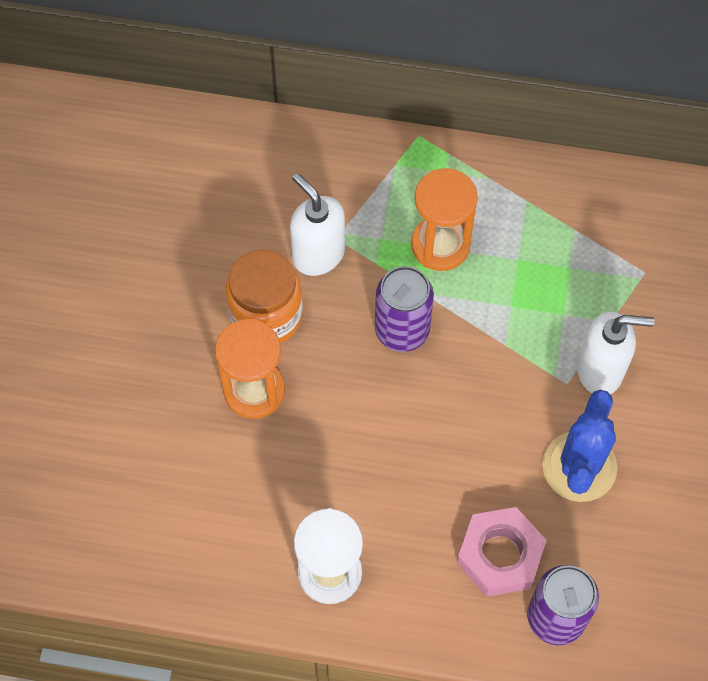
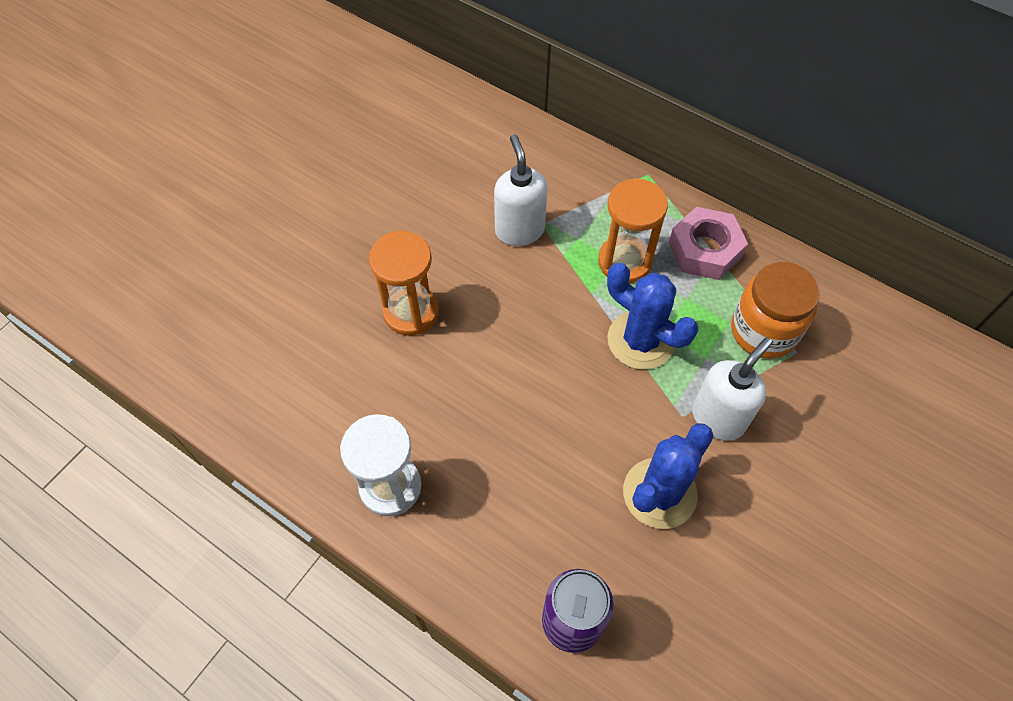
camera: 25 degrees right, 5 degrees down
(266, 315) = (453, 259): orange jar -> orange jar (763, 331)
(402, 330) = (558, 314): purple can -> none
(494, 323) = (640, 340): none -> blue cactus
(499, 555) = (547, 540): pink nut -> pink nut (704, 250)
(600, 370) = (718, 418): white soap dispenser -> white soap dispenser turned 75 degrees counterclockwise

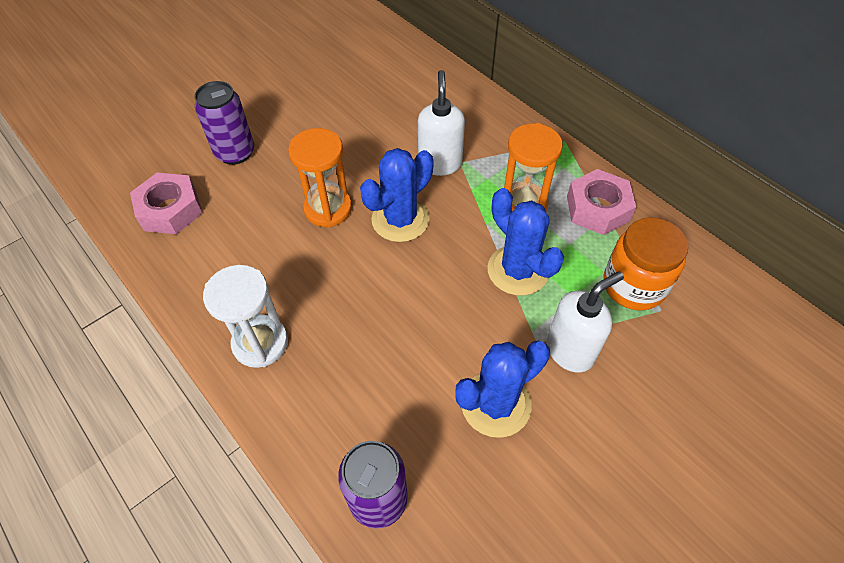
camera: 15 degrees right, 5 degrees down
(226, 352) = (170, 210): none -> pink nut
(277, 264) = (235, 153): none -> purple can
(496, 308) = (400, 219): none -> blue cactus

